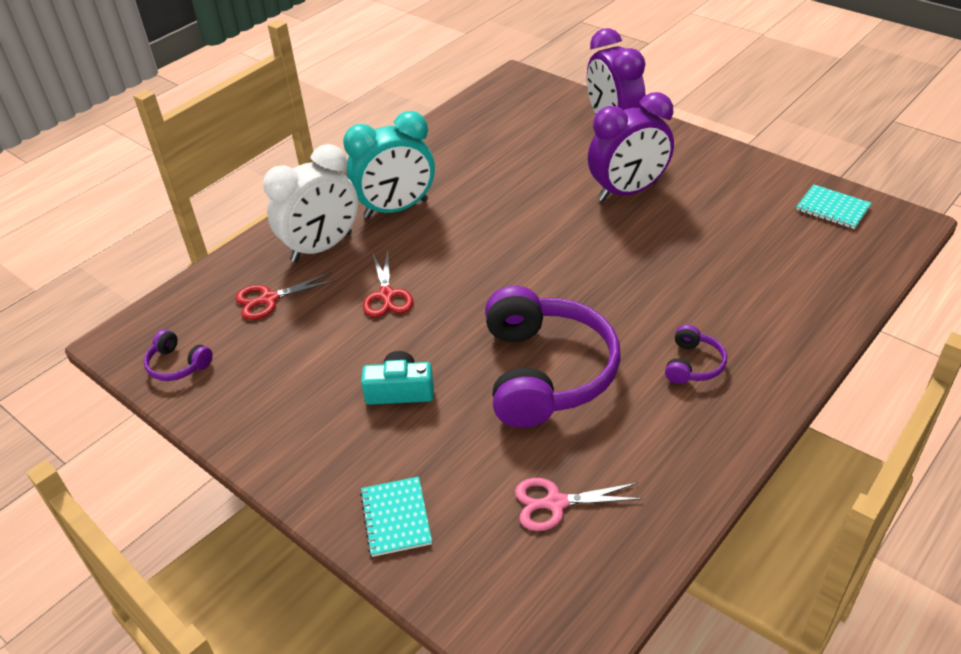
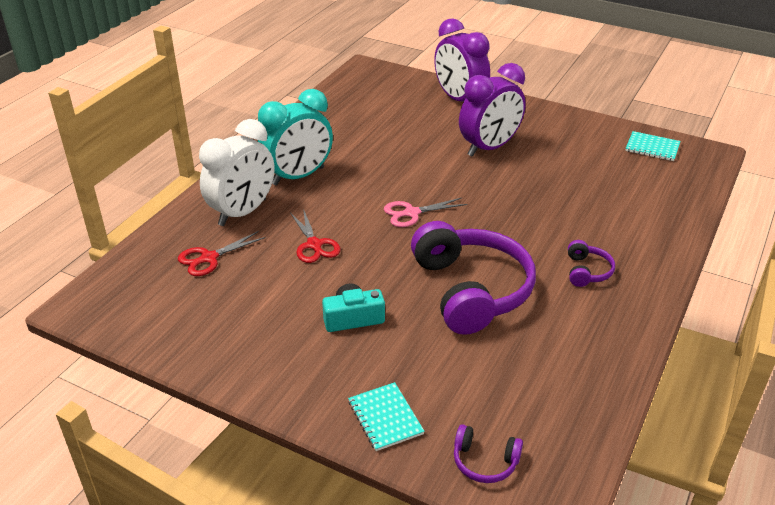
camera: 15 degrees left, 5 degrees down
(178, 365) = (142, 320): purple headphones -> purple headphones (484, 462)
(555, 503) = (514, 388): pink scissors -> pink scissors (411, 213)

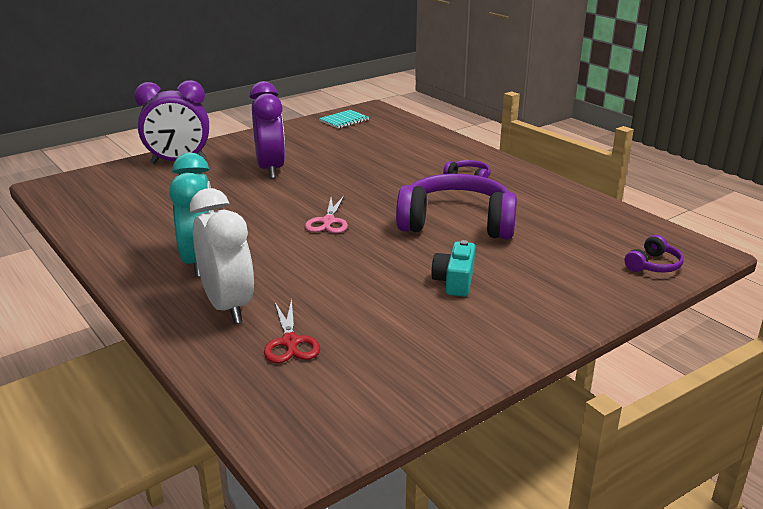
camera: 65 degrees left, 10 degrees down
(314, 245) = (328, 277): red scissors -> none
(385, 418) = (590, 294): turquoise notebook -> none

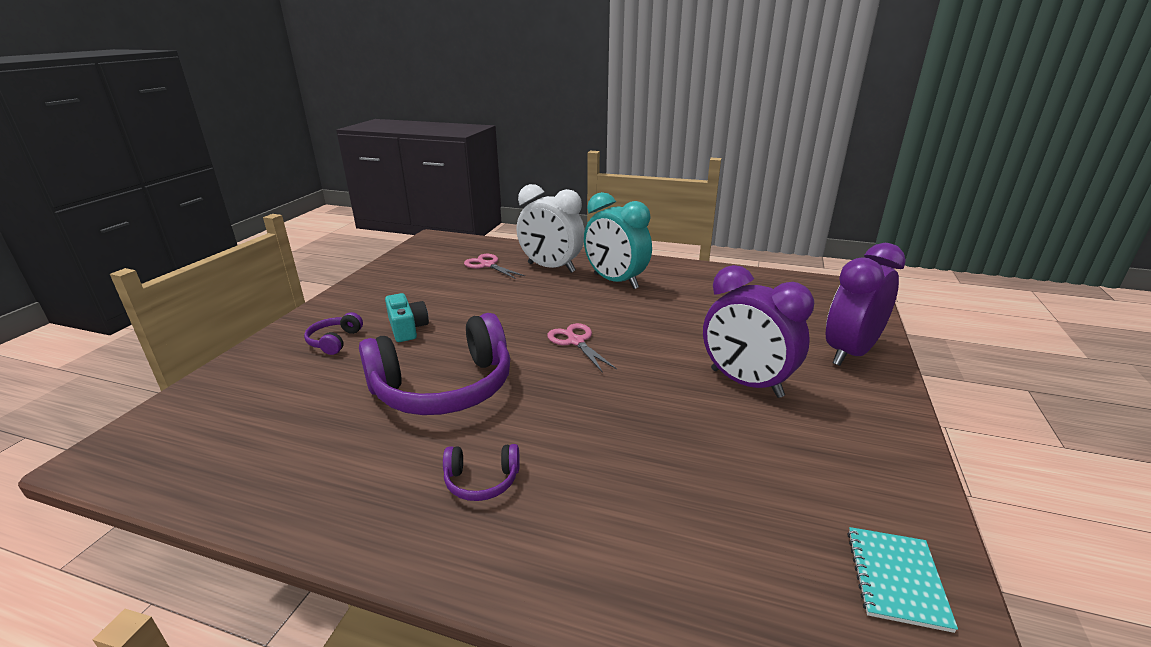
camera: 145 degrees right, 0 degrees up
(290, 342) = (487, 265): red scissors -> pink scissors
(653, 265) = (191, 411): purple headphones -> purple headphones (334, 341)

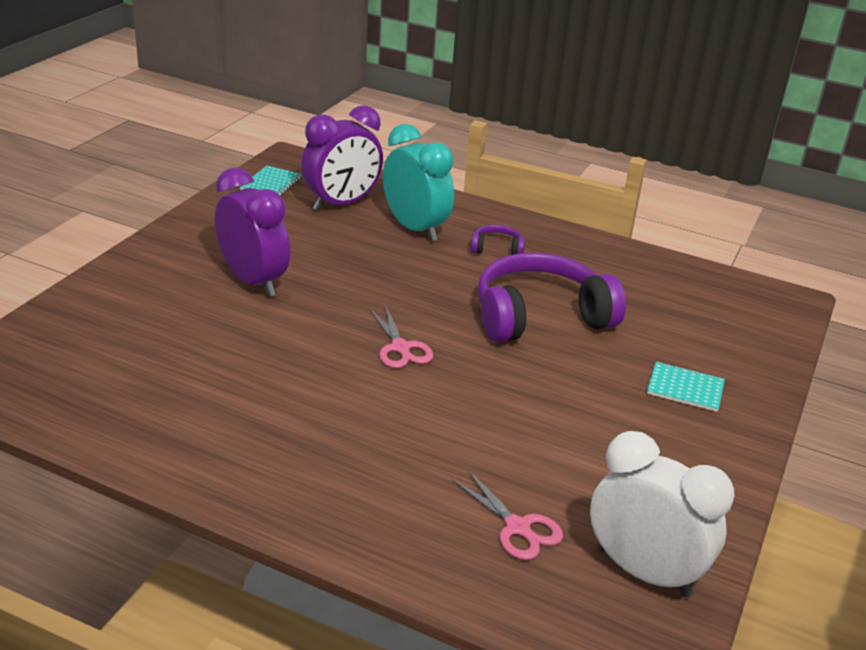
camera: 175 degrees left, 5 degrees up
(334, 341) = (685, 388): purple headphones -> turquoise notebook
(407, 328) = (606, 396): turquoise camera -> none
(551, 268) = (403, 501): white clock -> white clock (643, 572)
(615, 281) = (307, 446): turquoise clock -> turquoise clock (415, 229)
(850, 353) = (115, 294): purple clock -> purple clock (341, 204)

